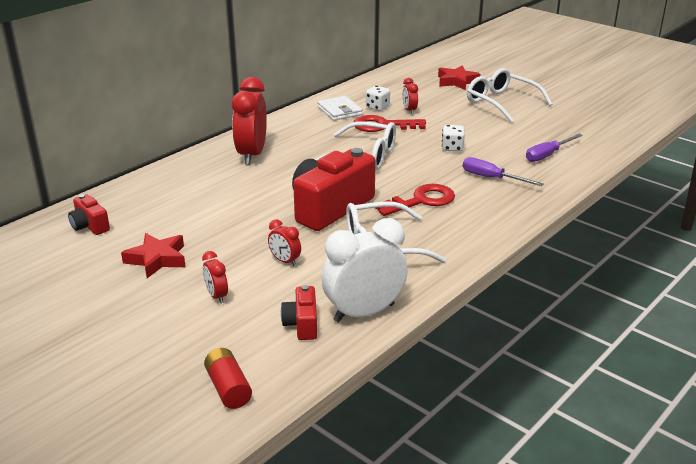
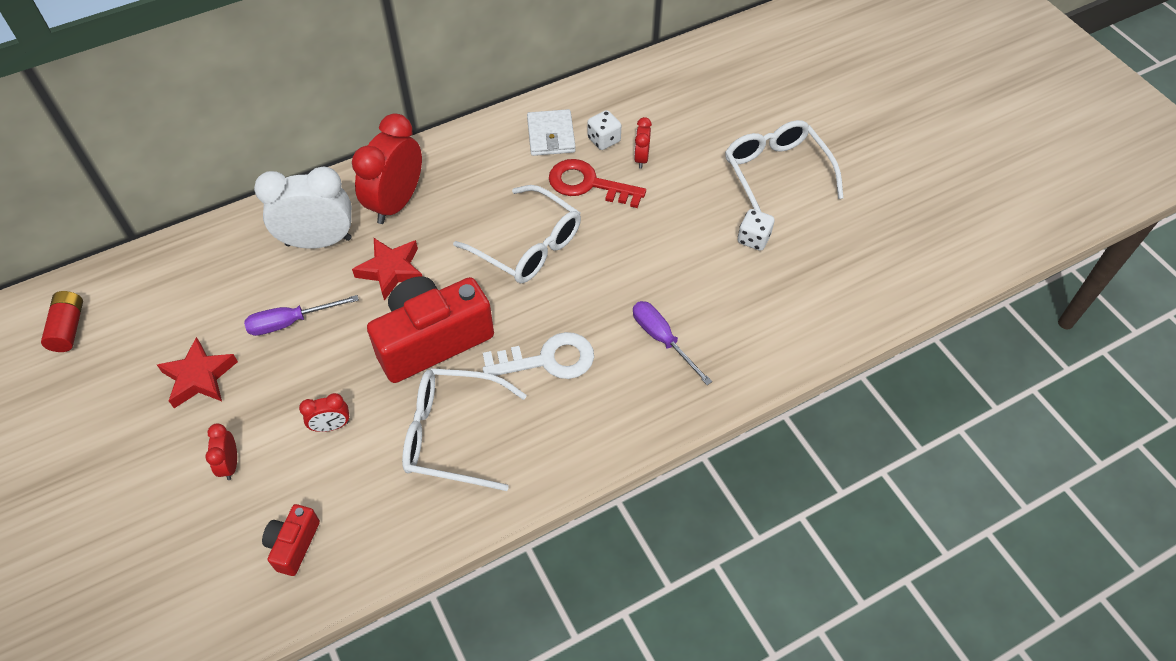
camera: 20 degrees right, 25 degrees up
(90, 226) = (157, 292): red camera -> none
(228, 388) = (171, 621): red battery -> red battery (68, 328)
(285, 261) = (331, 426): red clock -> red clock turned 75 degrees counterclockwise
(364, 313) = (368, 549): white clock -> white clock (318, 241)
(421, 201) = (547, 360): red key -> white key
(452, 148) = (649, 259): white dice -> white dice (753, 239)
(457, 81) = (744, 106): red star -> red star (391, 270)
(547, 155) = (766, 311): purple screwdriver -> purple screwdriver (290, 322)

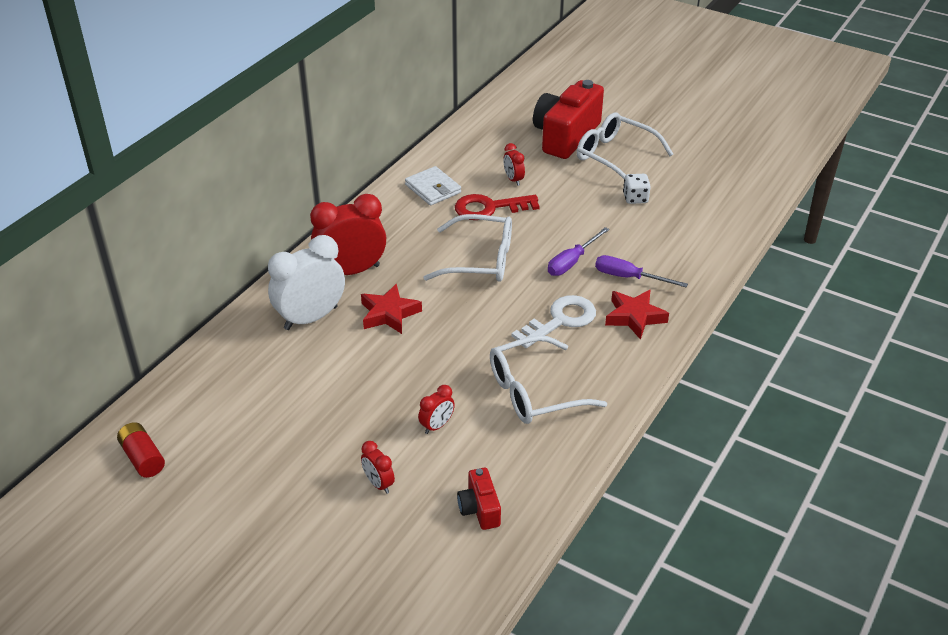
camera: 30 degrees left, 15 degrees down
(199, 377) = (296, 441): red star -> red star (634, 317)
(290, 322) = (338, 376): purple screwdriver -> purple screwdriver (572, 262)
(396, 203) = (351, 271): red clock -> red clock turned 75 degrees clockwise
(432, 340) = (464, 343): red camera -> red camera (566, 136)
(604, 140) = (475, 178): white dice -> none

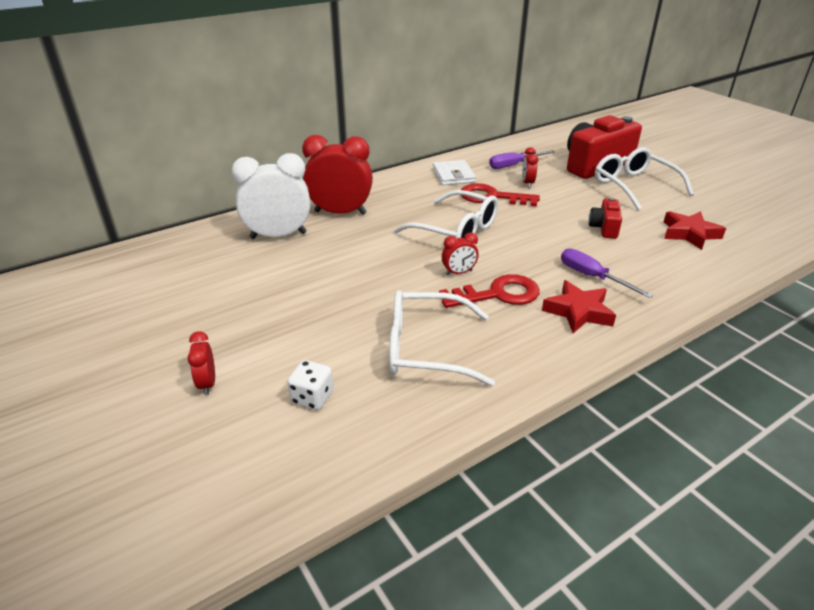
camera: 25 degrees right, 5 degrees down
(143, 458) = (50, 297): red battery -> none
(389, 314) = (344, 249): red star -> red star (689, 234)
(437, 426) = (307, 349): red clock -> red clock (459, 272)
(479, 509) = (280, 445): red camera -> red camera (604, 228)
(560, 320) = (498, 294): white key -> red key
(572, 262) = (541, 251): purple screwdriver -> purple screwdriver (514, 165)
(635, 198) = (636, 218): white dice -> white dice (312, 397)

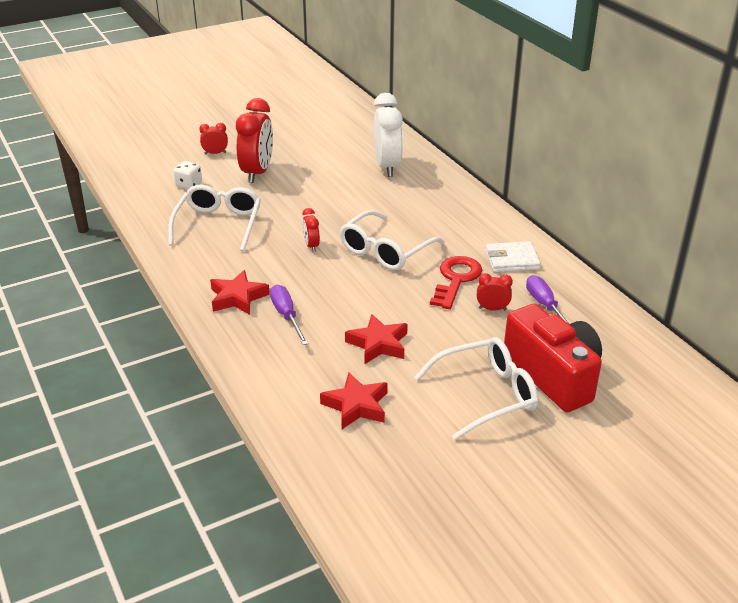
camera: 95 degrees right, 0 degrees up
(340, 213) = (426, 193): red clock -> red clock (257, 173)
(498, 294) = (274, 261): red key -> none
(592, 277) = (287, 316): purple screwdriver -> purple screwdriver turned 75 degrees counterclockwise
(604, 228) = (378, 344): red camera -> red star

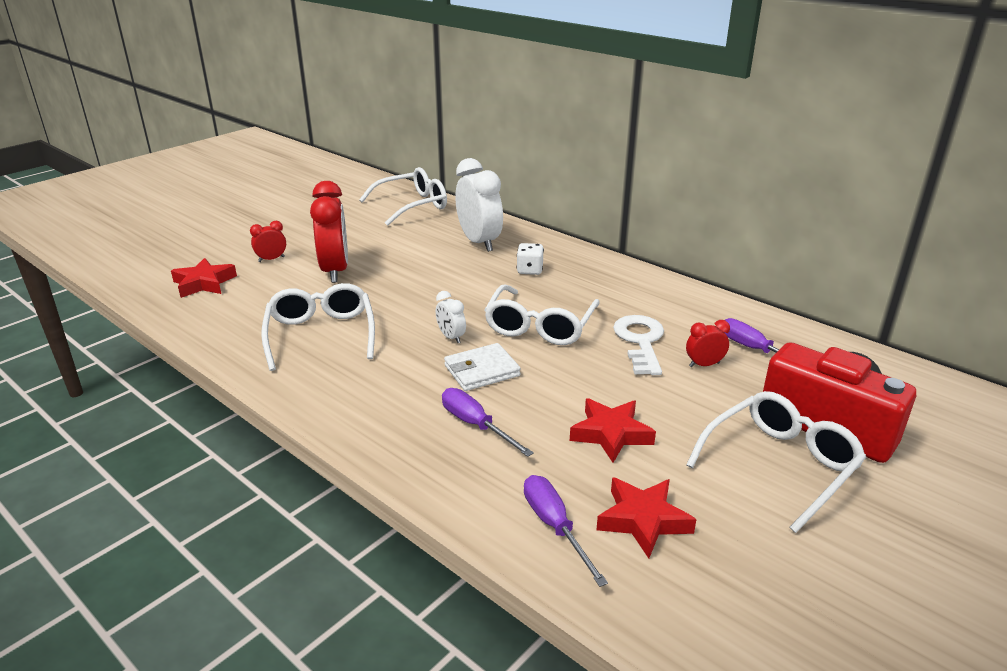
camera: 20 degrees left, 5 degrees down
(189, 185) = (257, 297): white dice -> white dice (529, 270)
(238, 297) = (398, 416): red star -> red star (204, 283)
(294, 395) = (555, 526): none -> purple screwdriver
(311, 246) = (451, 337): red clock -> white clock
(354, 121) = (412, 205): none -> white glasses
(456, 279) = (640, 341): red key -> white key
(512, 260) = (681, 310): white wallet -> white wallet (482, 371)

